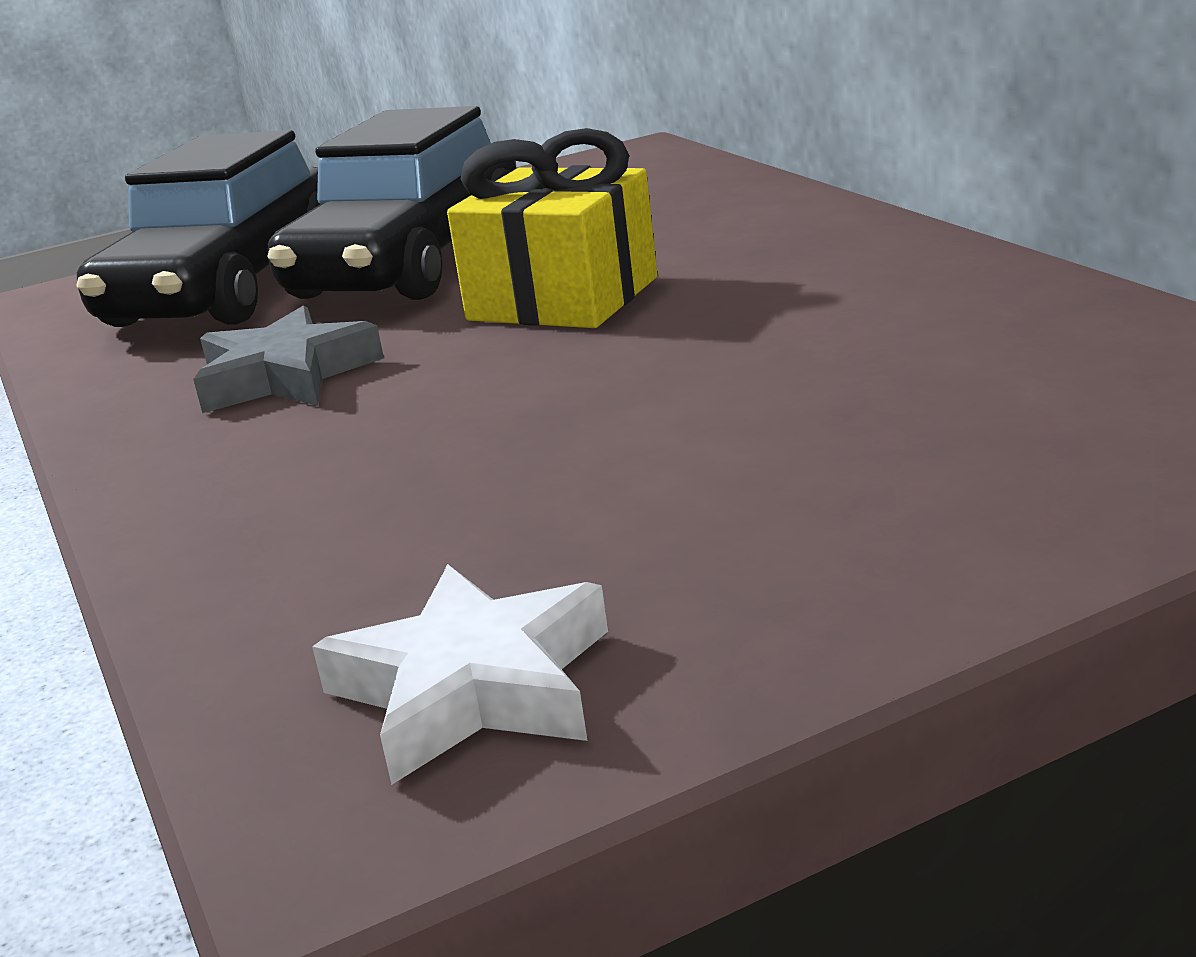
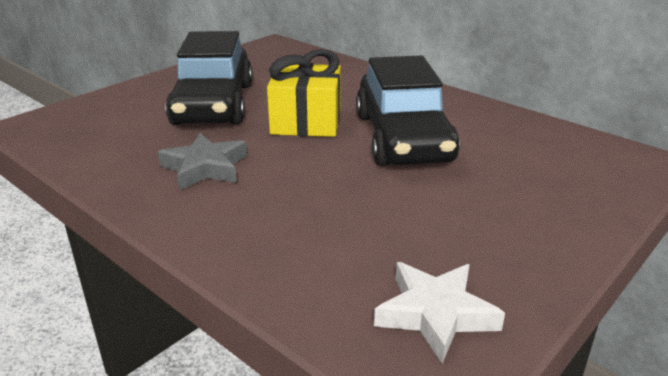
camera: 25 degrees left, 5 degrees up
(230, 288) = (127, 119): black car -> black car (403, 138)

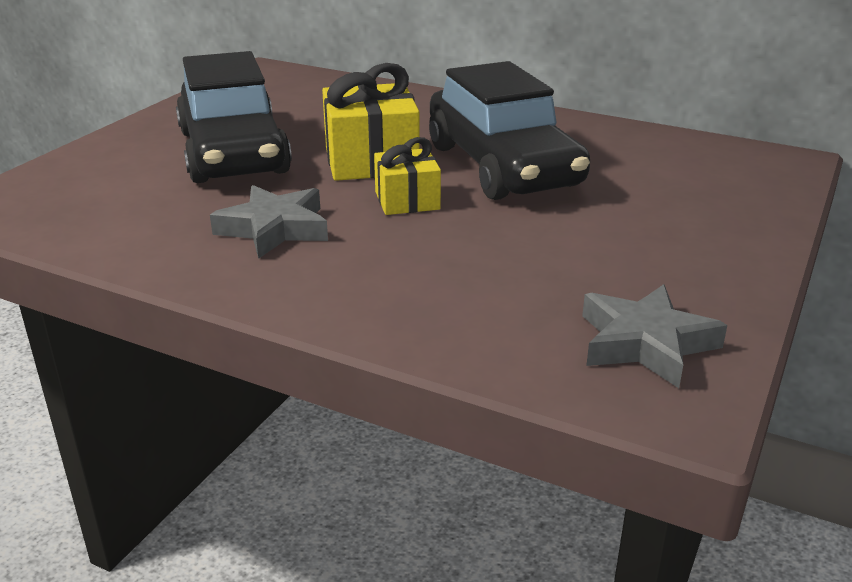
camera: 15 degrees left, 0 degrees up
(314, 157) = (407, 200): none -> yellow gift
(435, 314) = (645, 343): white star -> grey star

